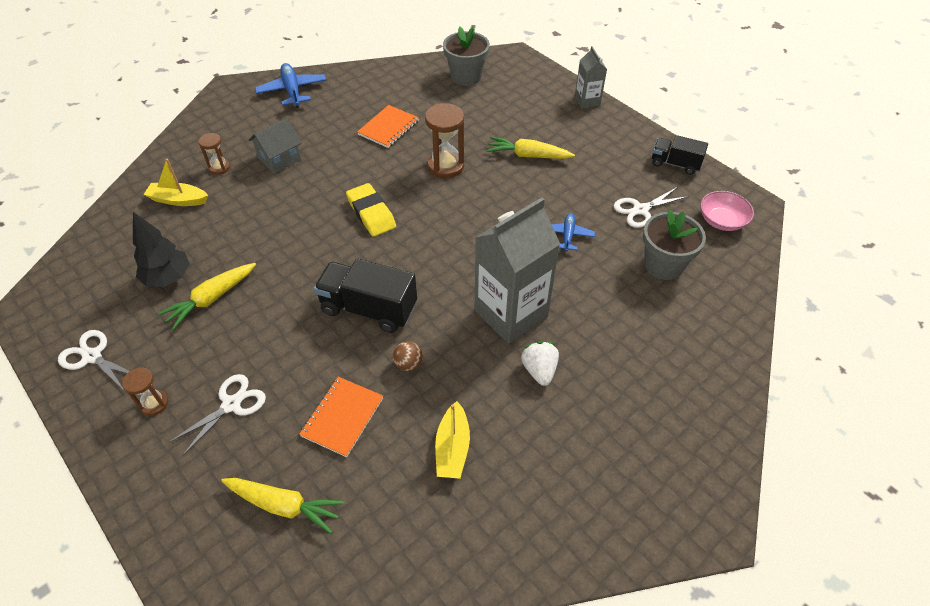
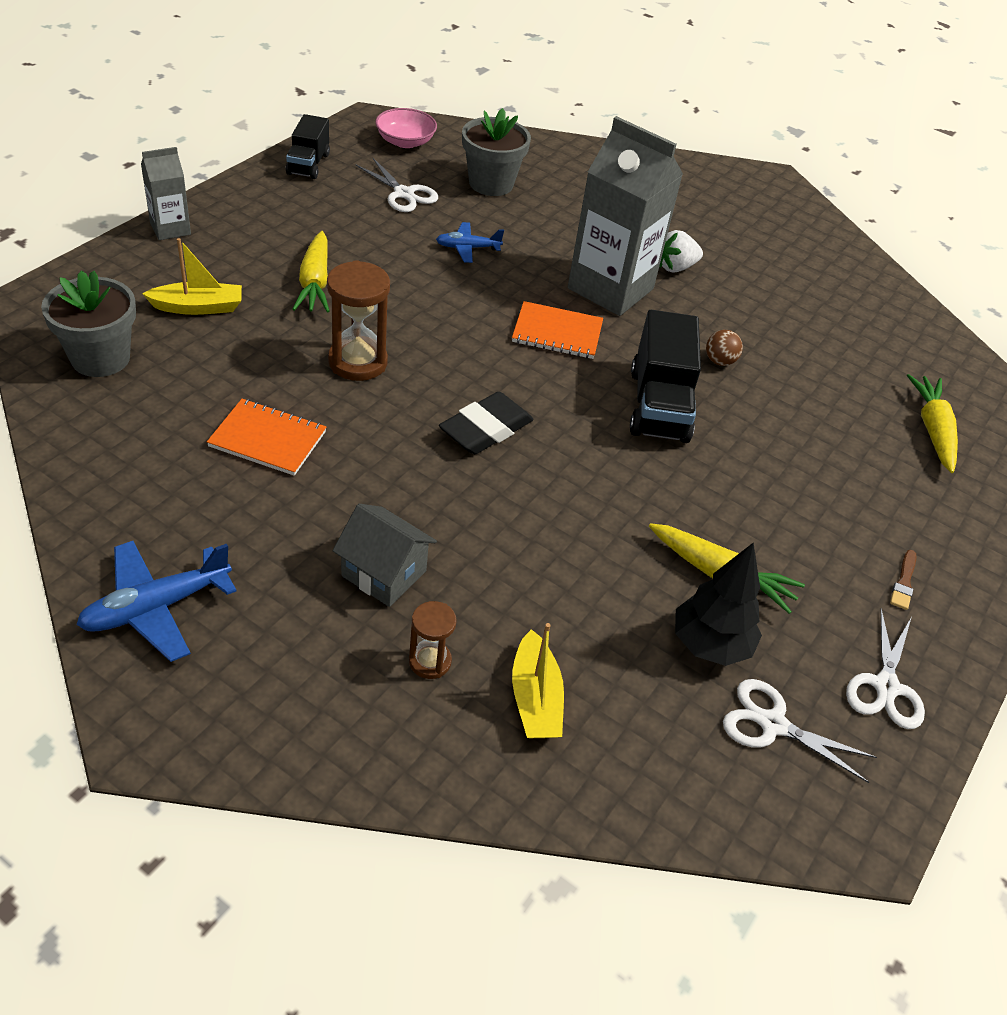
camera: 110 degrees left, 5 degrees down
(154, 404) = (904, 582): brown hourglass -> brown brush
(231, 404) = (858, 504): white scissors -> white scissors (773, 724)
(342, 417) = (814, 404): orange notebook -> orange notebook (557, 332)
(371, 213) = (486, 429): yellow eraser -> black eraser
(452, 448) = (797, 320): yellow boat -> yellow boat (198, 307)

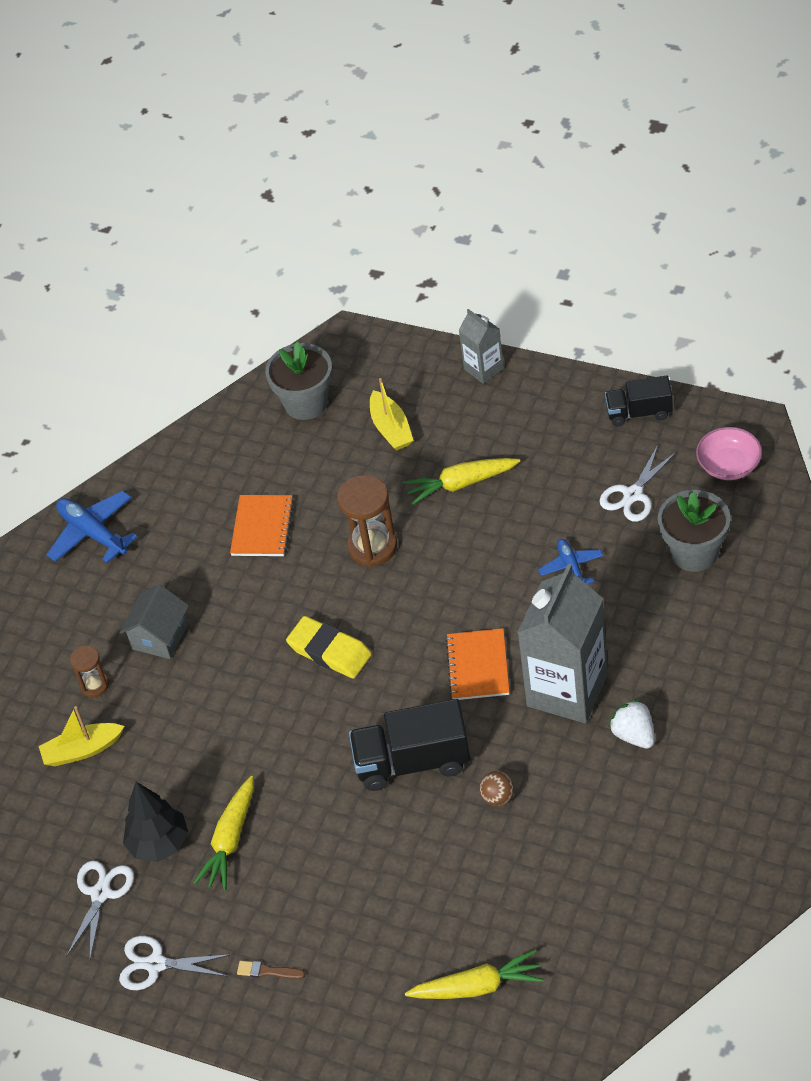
camera: 90 degrees right, 5 degrees up
(486, 429) = (329, 651): black eraser -> yellow eraser

